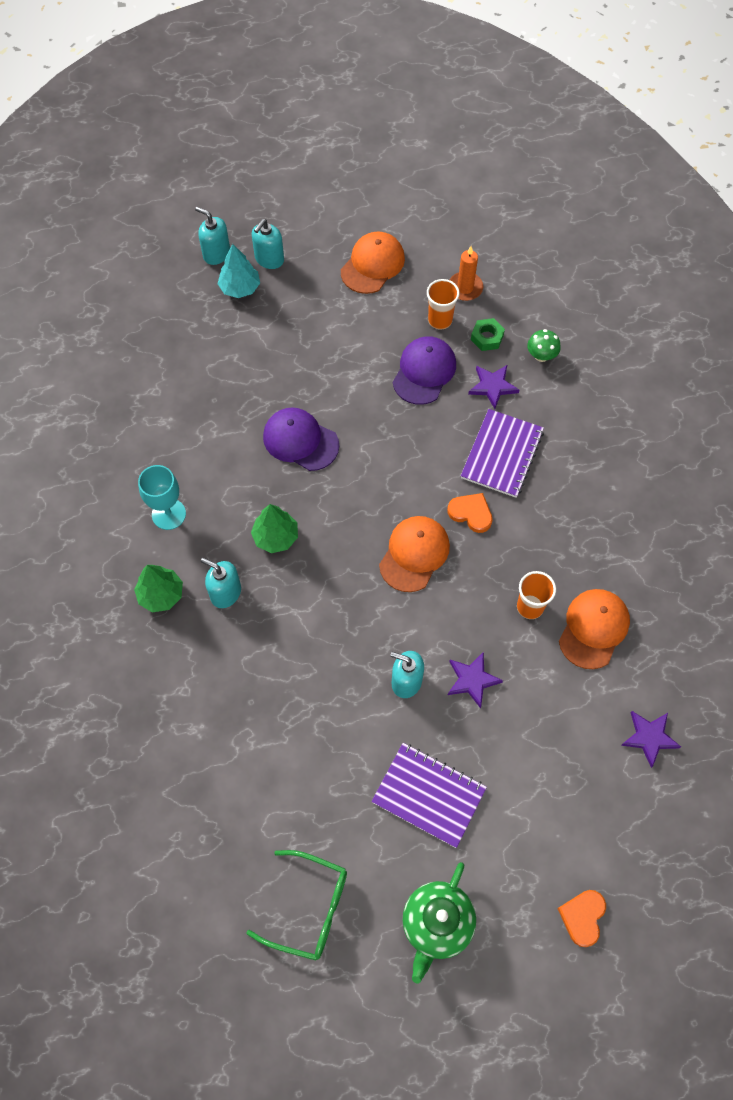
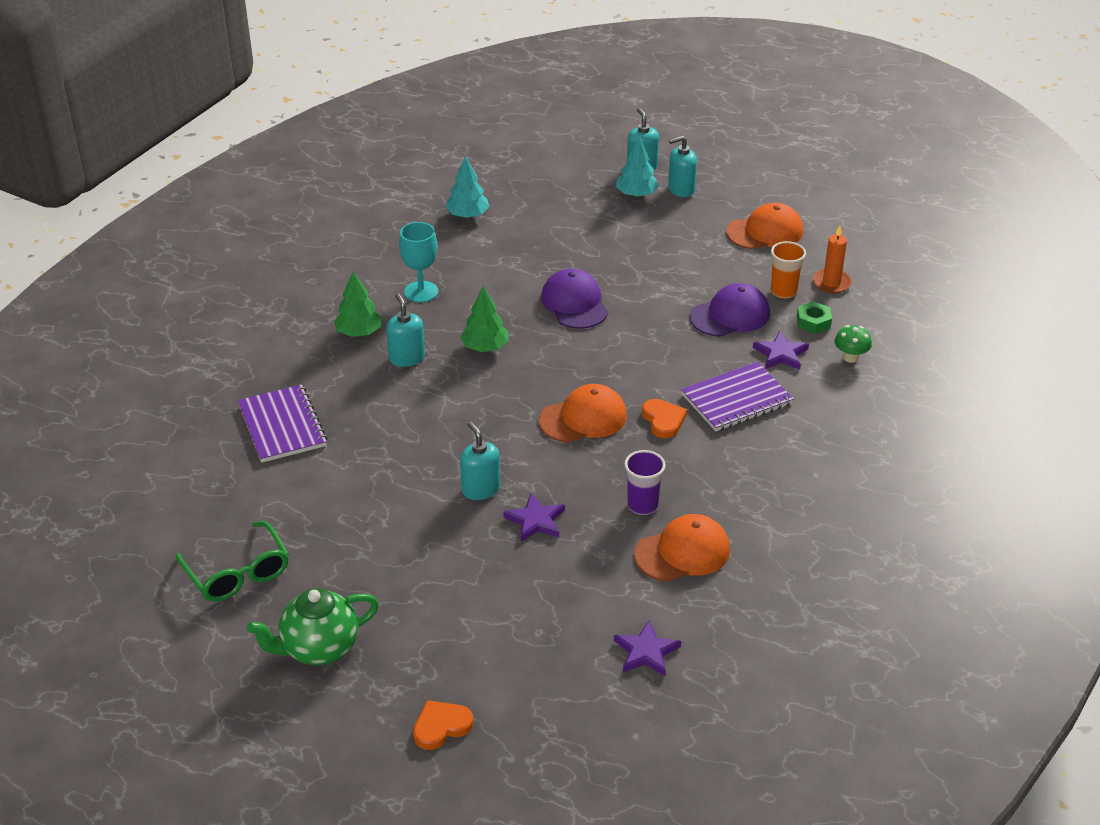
camera: 40 degrees right, 25 degrees down
(125, 402) = (467, 215): none -> turquoise tree
(428, 795) = (411, 567): purple notebook -> purple notebook (282, 426)
(530, 607) = (642, 505): orange cup -> purple cup

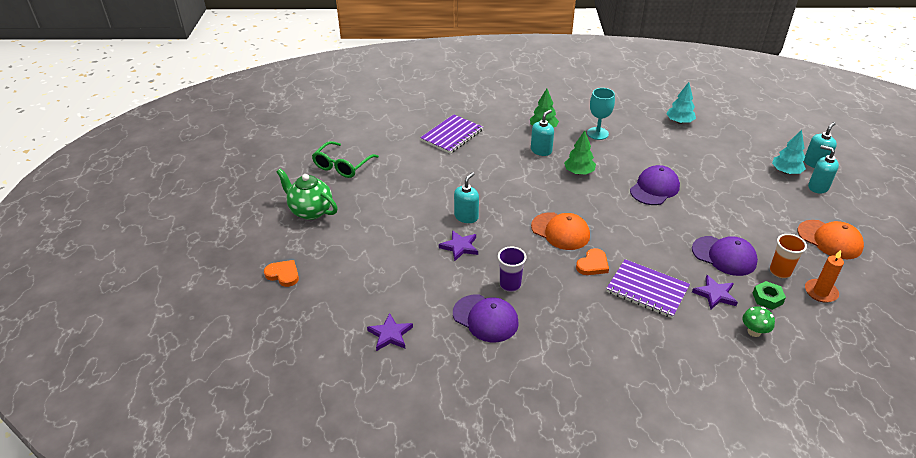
camera: 60 degrees right, 0 degrees up
(683, 552) = (485, 318): orange cap -> purple cap

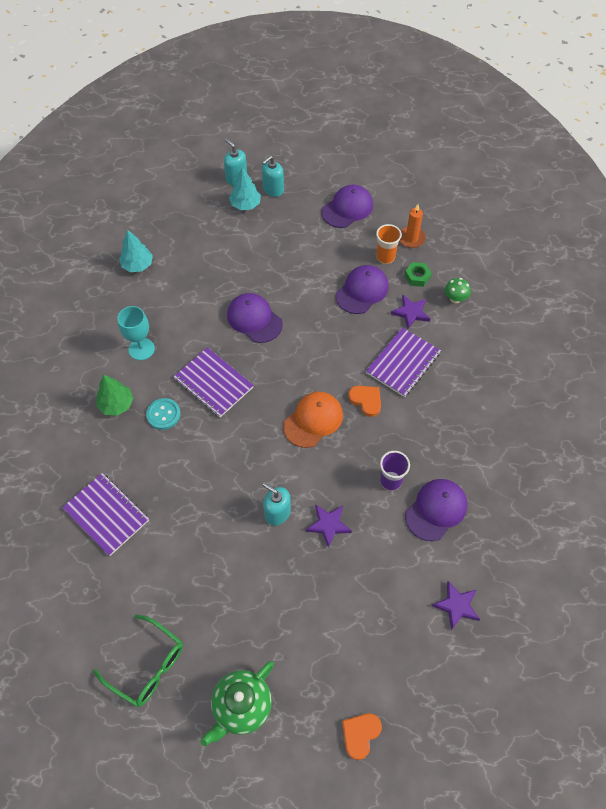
camera: 85 degrees left, 20 degrees up
(541, 150) = (163, 414): turquoise soap dispenser -> turquoise button
(579, 172) = (214, 383): green tree -> purple notebook
(829, 240) = (347, 208): orange cap -> purple cap

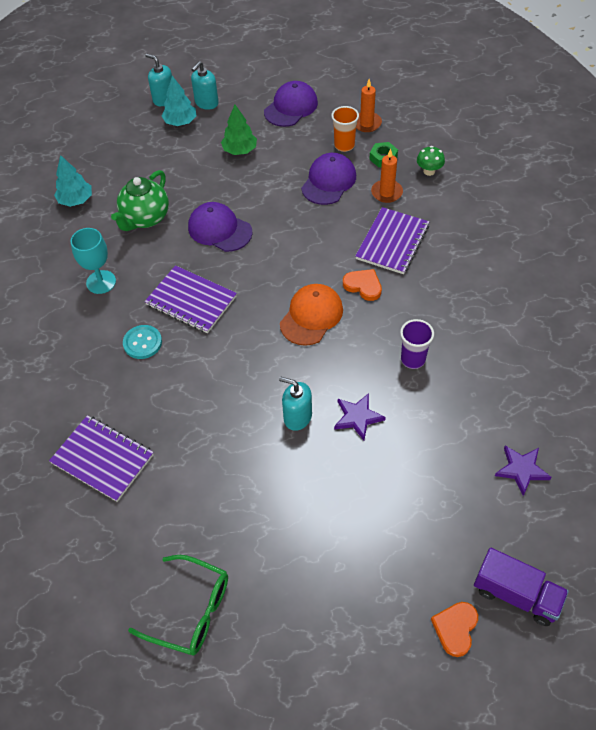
camera: 10 degrees left, 5 degrees down
(116, 404) = (86, 343): green tree -> green tree (240, 150)
(241, 706) = (312, 630): green teapot -> green teapot (145, 218)
(411, 312) = (386, 192): purple star -> orange candle
(419, 717) = (516, 594): none -> purple truck
(436, 510) = (470, 378): purple cap -> none

